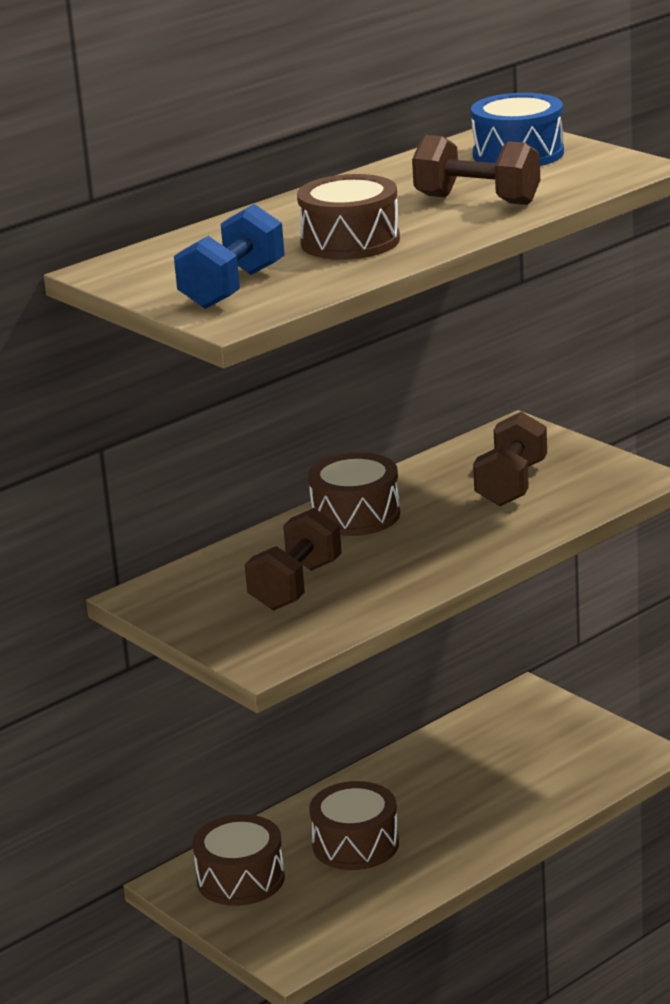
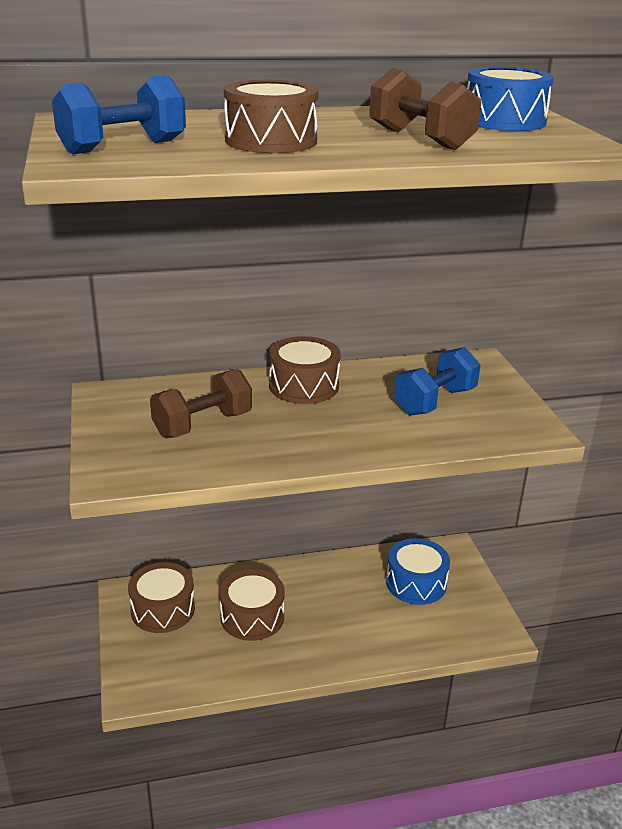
camera: 25 degrees right, 5 degrees up
(511, 484) = (435, 401): brown dumbbell -> blue dumbbell
(513, 742) = (416, 583): none -> blue drum

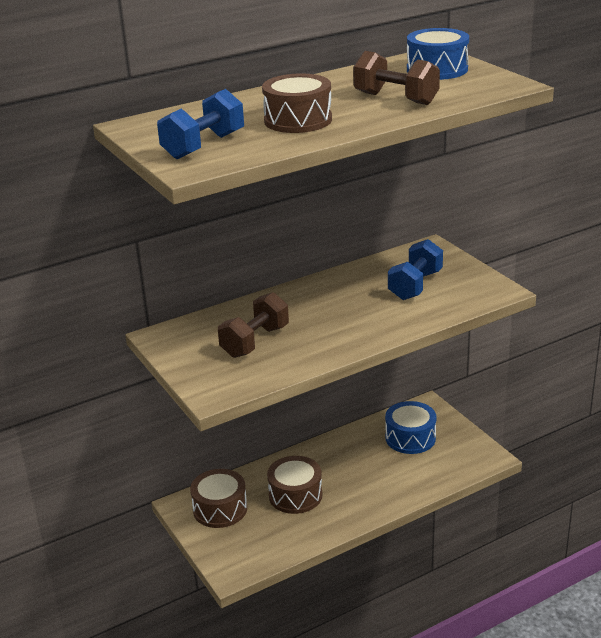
camera: 15 degrees left, 0 degrees up
(303, 386) = (310, 295): brown drum -> none

